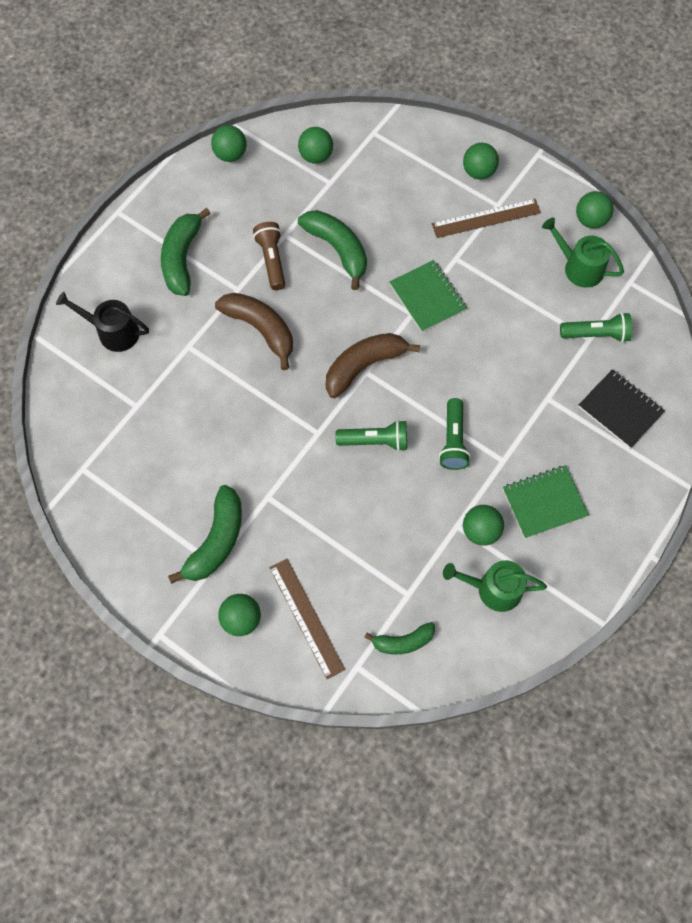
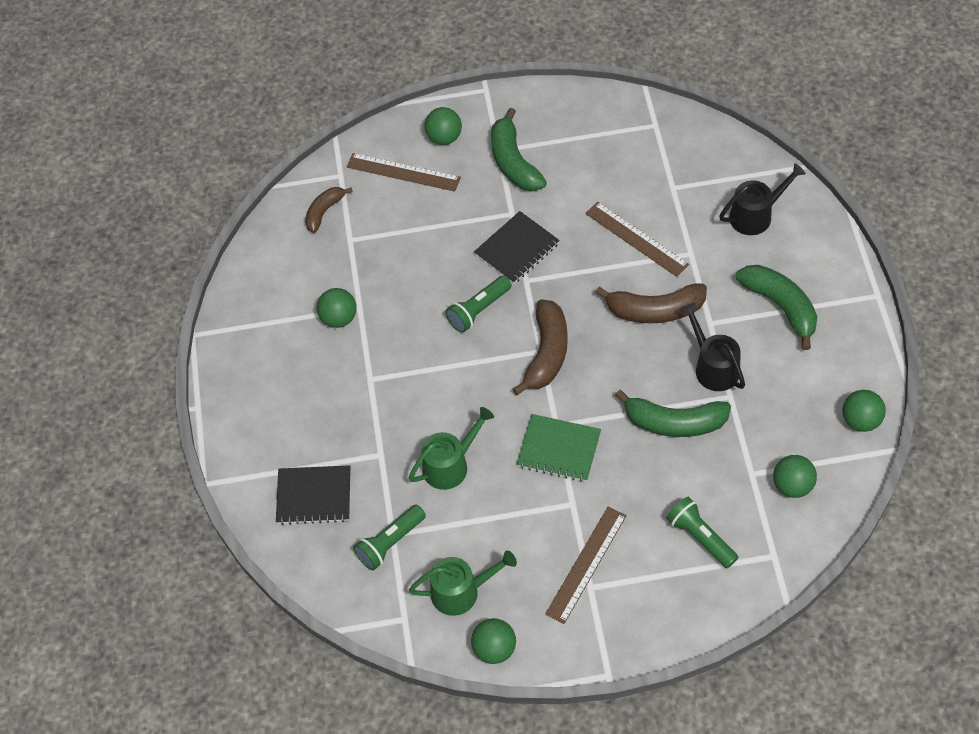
camera: 140 degrees right, 10 degrees down
(209, 391) = (636, 239): none -> brown ruler
(272, 260) = (713, 367): brown flashlight -> black watering can
(297, 463) = (517, 249): none -> black notebook
(403, 642) = (324, 211): green banana -> brown banana
(453, 441) = (421, 360): green flashlight -> green flashlight (700, 537)
(478, 172) = (640, 604): green ball -> none
(493, 589) = (293, 291): green watering can -> green watering can (450, 465)
(544, 502) = (310, 376): green notebook -> none

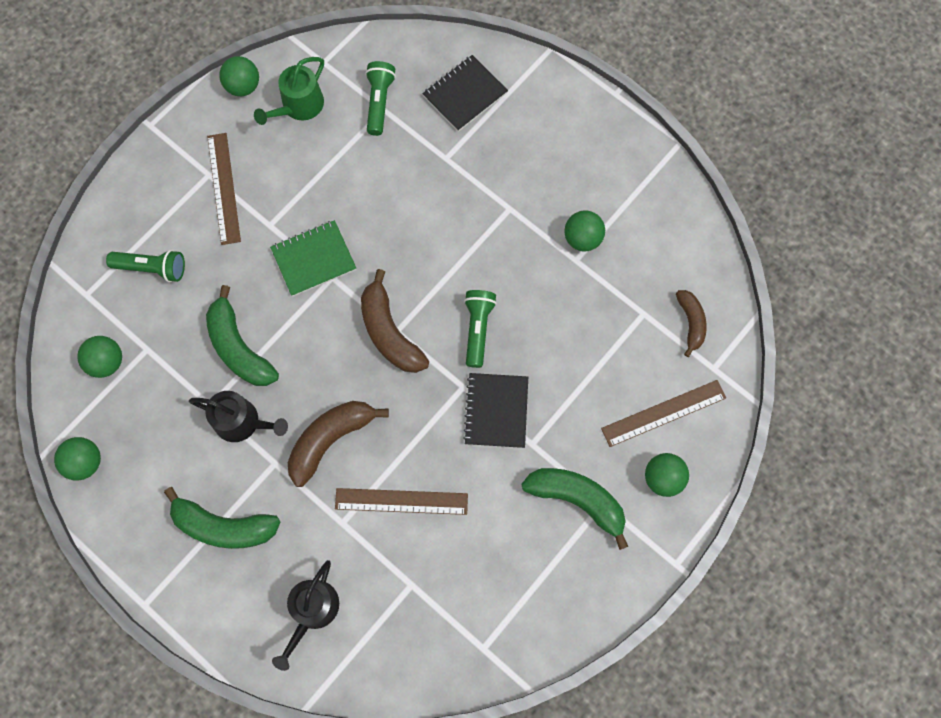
camera: 135 degrees right, 15 degrees up
(450, 465) = (386, 187): green watering can -> none
(674, 422) = (239, 348): green banana -> green banana turned 90 degrees counterclockwise

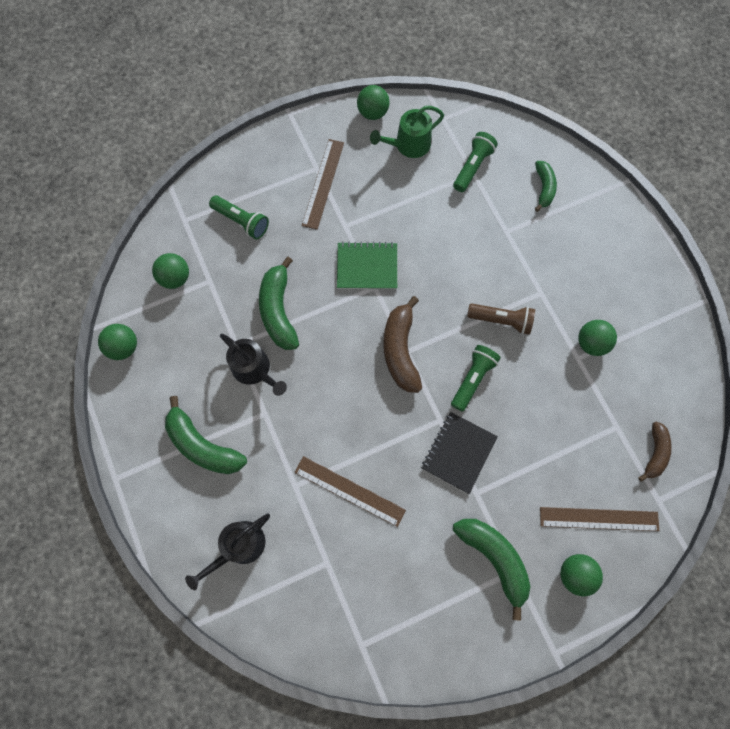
camera: 25 degrees right, 0 degrees up
(330, 440) = (316, 415): brown banana -> none
(465, 94) = (543, 188): black notebook -> green banana
(481, 255) = (501, 321): none -> brown flashlight

